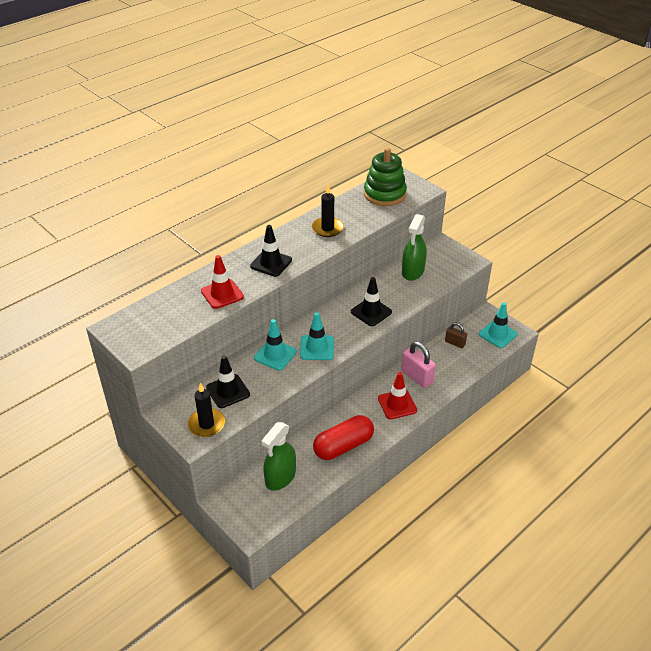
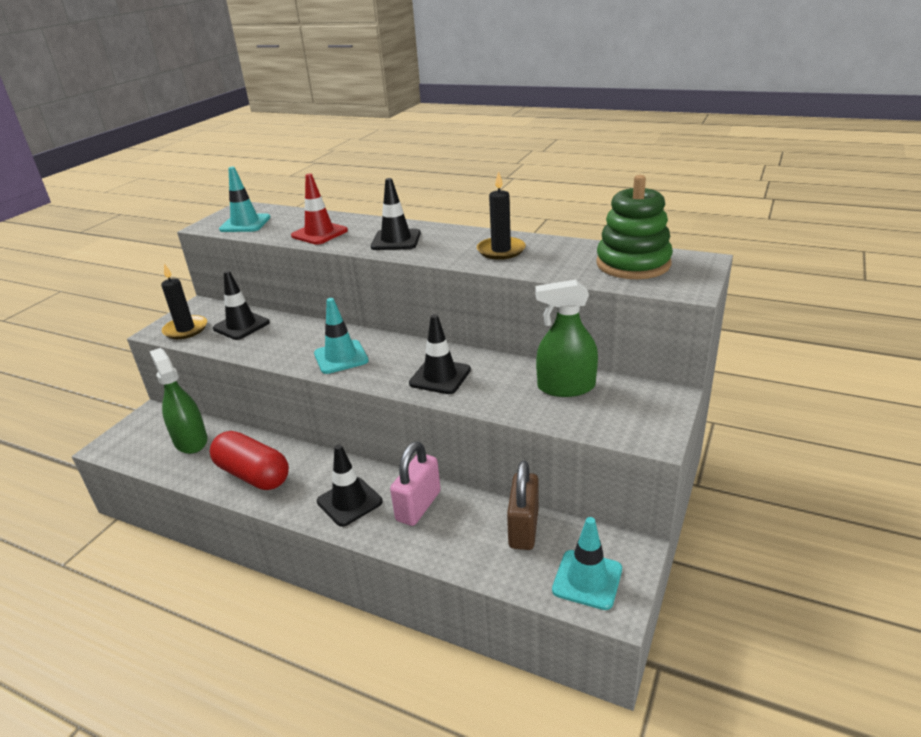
camera: 70 degrees right, 10 degrees down
(275, 355) = (314, 335): turquoise traffic cone -> turquoise traffic cone (245, 224)
(280, 477) = (190, 441): green spray bottle -> green spray bottle turned 45 degrees clockwise
(397, 404) = (349, 501): red traffic cone -> black traffic cone
(455, 343) = (523, 528): brown padlock -> brown padlock, size x1.64

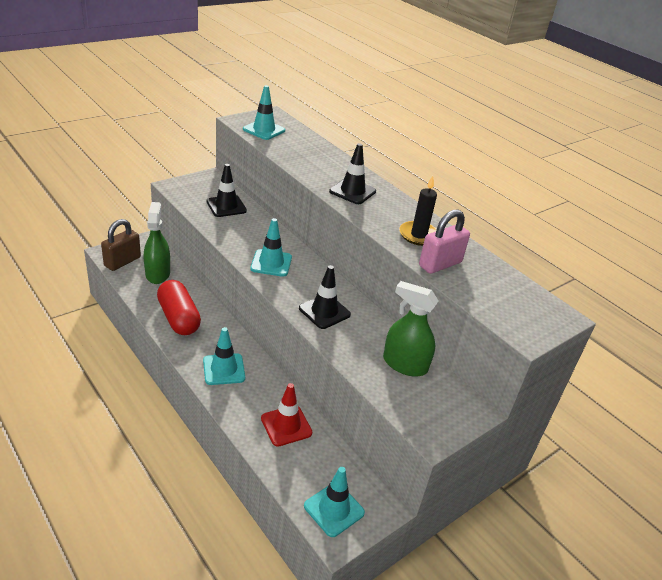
camera: 20 degrees right, 5 degrees up
(185, 329) = (190, 193): black candle -> none
(319, 233) = (306, 161): red traffic cone -> red traffic cone (286, 426)
(349, 501) = (224, 369): black traffic cone -> turquoise traffic cone
(418, 506) = (264, 396): pink padlock -> pink padlock (440, 264)
(523, 528) = (321, 450): brown padlock -> brown padlock (122, 262)
(633, 264) = (505, 294): green stacking toy -> none

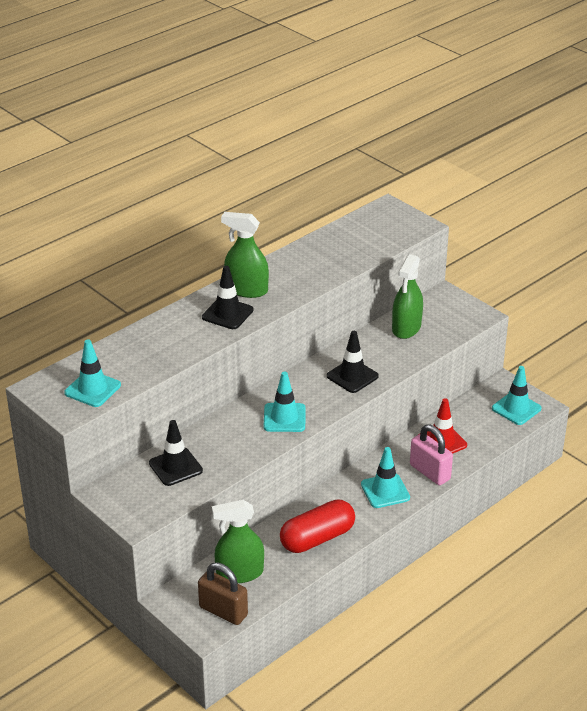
camera: 90 degrees left, 0 degrees up
(389, 205) = (246, 290): none -> green spray bottle
(418, 235) = (297, 272): black candle -> none
(440, 264) = (341, 262): pink padlock -> pink padlock (430, 472)

